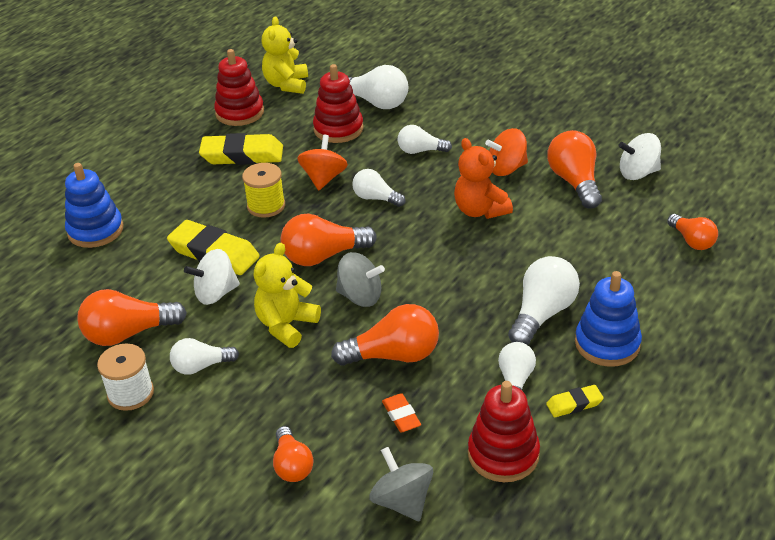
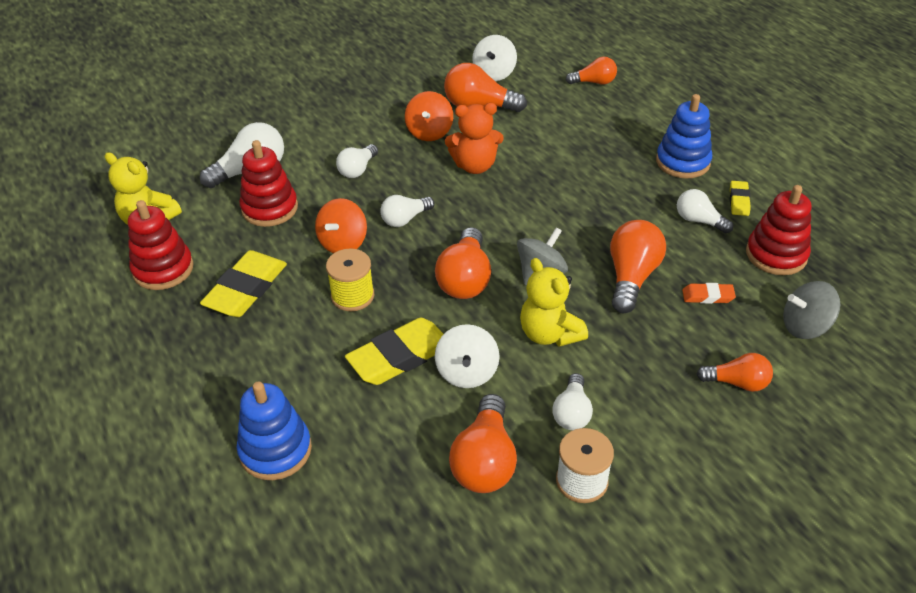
camera: 65 degrees left, 5 degrees up
(324, 178) = (343, 243): orange spinning top -> orange spinning top turned 105 degrees counterclockwise
(542, 314) = (630, 180): white light bulb -> none

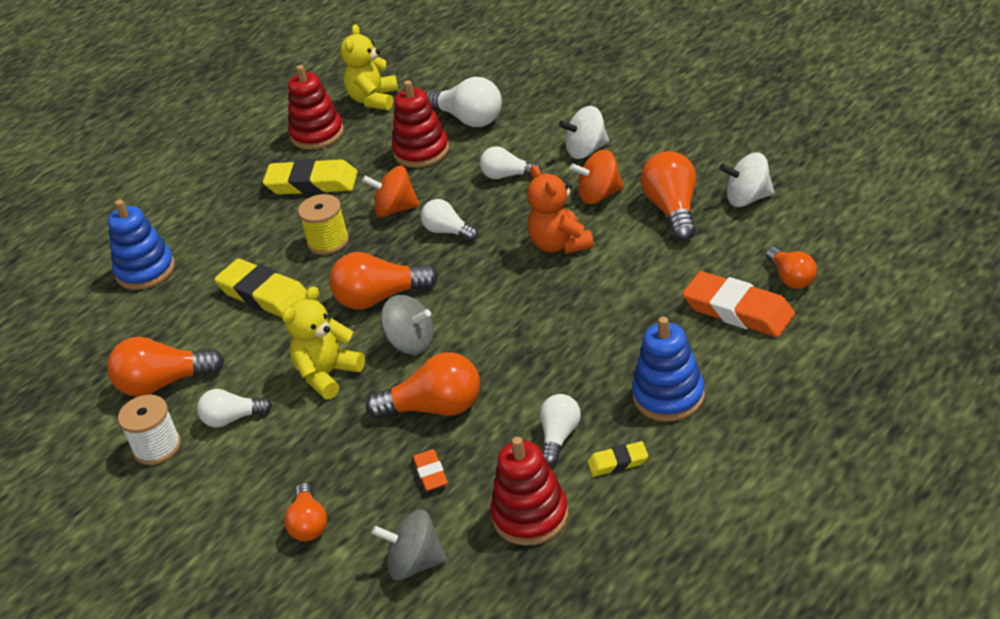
camera: 75 degrees right, 5 degrees down
(467, 372) = (260, 340): white spinning top -> white spinning top (586, 150)
(612, 111) = (738, 311): none -> orange eraser
(805, 326) = (415, 563): grey spinning top -> grey spinning top turned 60 degrees counterclockwise

